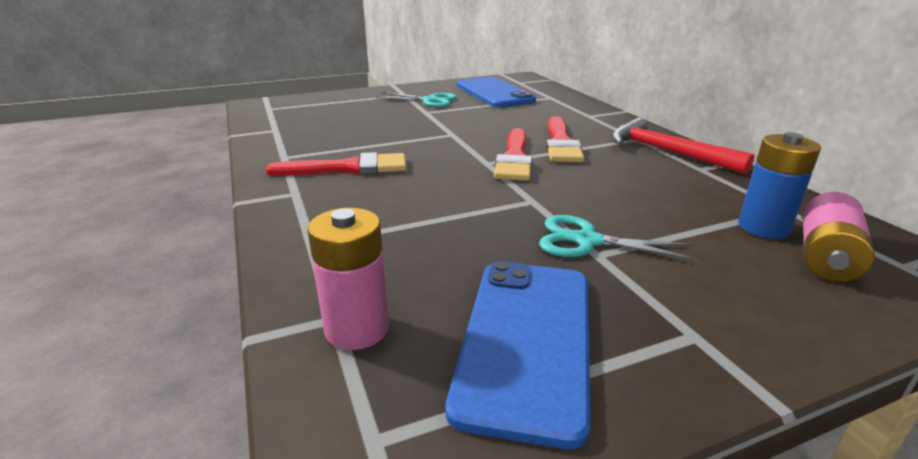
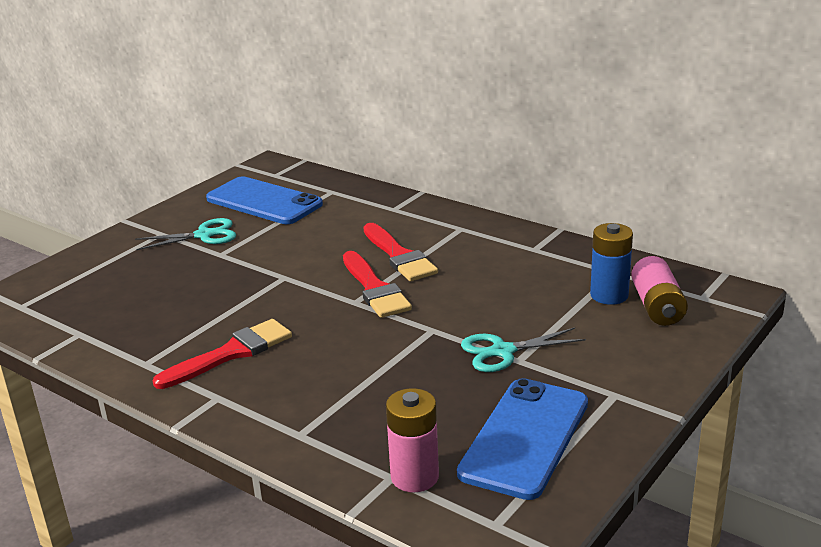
camera: 30 degrees left, 0 degrees up
(526, 340) = (525, 438): blue phone -> blue phone turned 45 degrees clockwise
(666, 151) = (495, 237): red hammer -> none

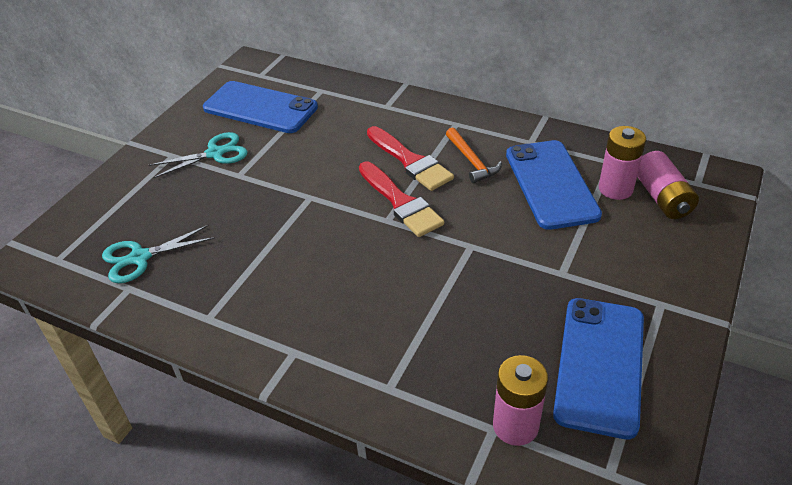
camera: 10 degrees left, 15 degrees up
(231, 353) = (289, 296): red brush -> none
(464, 261) = (472, 161): none -> orange hammer
(503, 351) = (544, 265): turquoise scissors -> turquoise scissors (140, 258)
(540, 286) = (551, 184): none -> blue phone
(609, 295) = (615, 189): blue battery -> pink battery

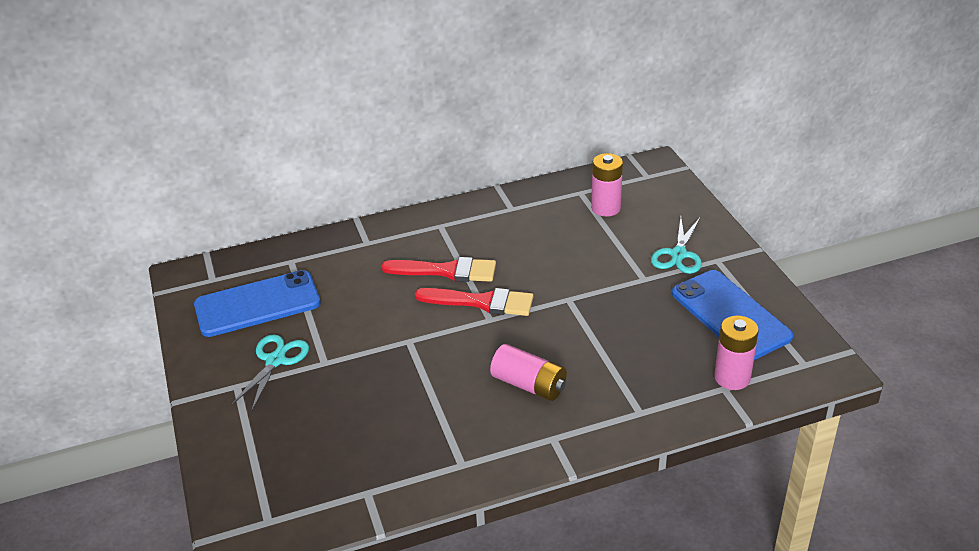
camera: 45 degrees left, 5 degrees down
(140, 258) = (340, 469): turquoise scissors -> turquoise scissors (678, 254)
(472, 161) = (490, 245): orange hammer -> none
(551, 184) = (563, 229): blue phone -> none
(662, 198) = (639, 197): pink battery -> pink battery (529, 384)

